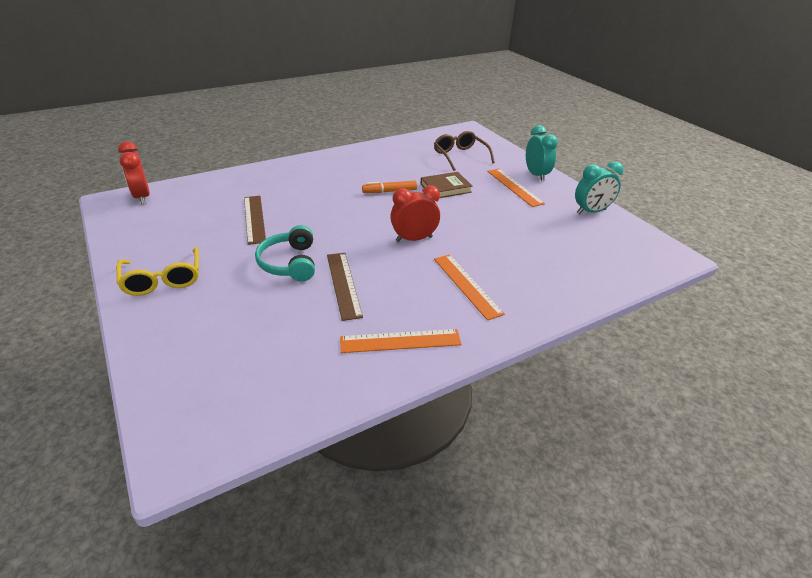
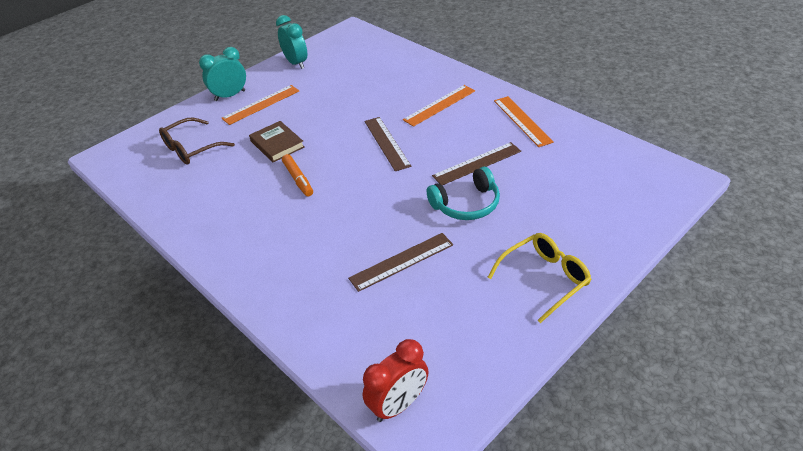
camera: 100 degrees left, 5 degrees up
(414, 239) = (387, 143): red clock -> brown ruler

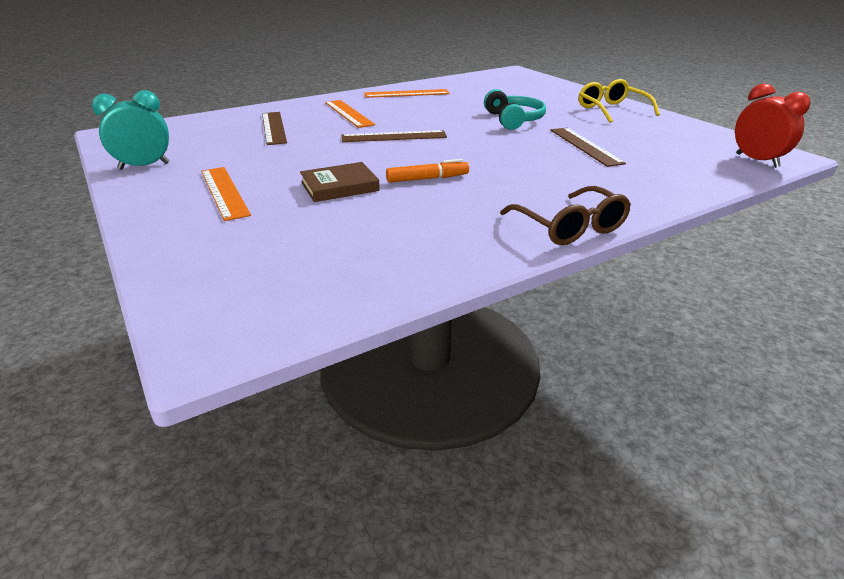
camera: 80 degrees left, 10 degrees down
(191, 149) = (285, 246): brown glasses -> brown glasses (570, 227)
(230, 96) = (162, 213): turquoise clock -> none
(477, 163) = (457, 111): brown ruler -> brown ruler (273, 128)

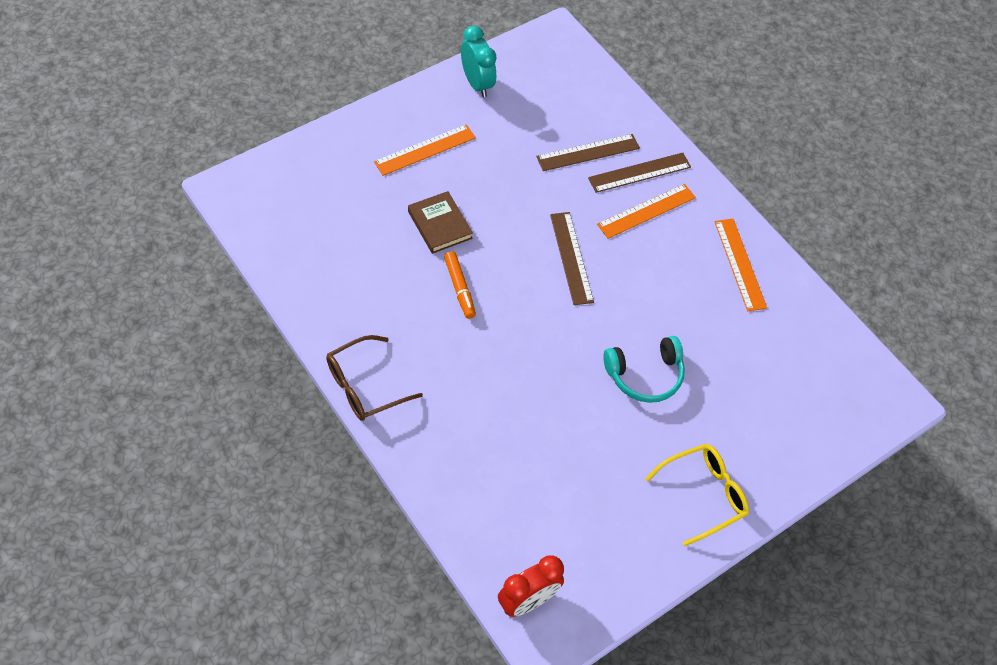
camera: 80 degrees right, 25 degrees up
(585, 146) = (559, 435): brown ruler -> brown ruler (639, 172)

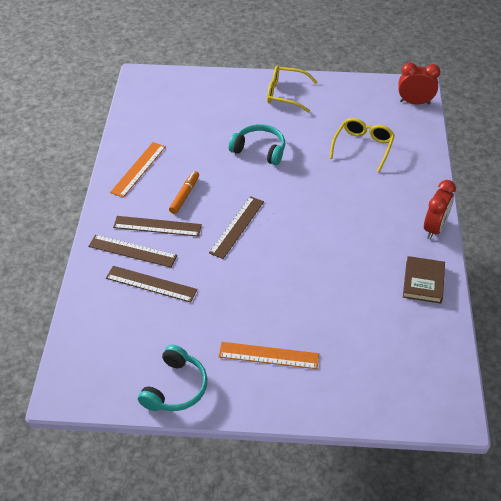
camera: 135 degrees left, 10 degrees down
(364, 386) = (434, 228): brown glasses -> red clock
(439, 225) = (306, 294): brown book -> brown book (423, 282)
(459, 288) = (327, 248): orange marker -> orange marker (184, 195)
(477, 83) = (175, 388): turquoise clock -> turquoise headphones
(532, 463) = (363, 147): none -> yellow glasses
(646, 211) = (157, 226): orange ruler -> brown ruler

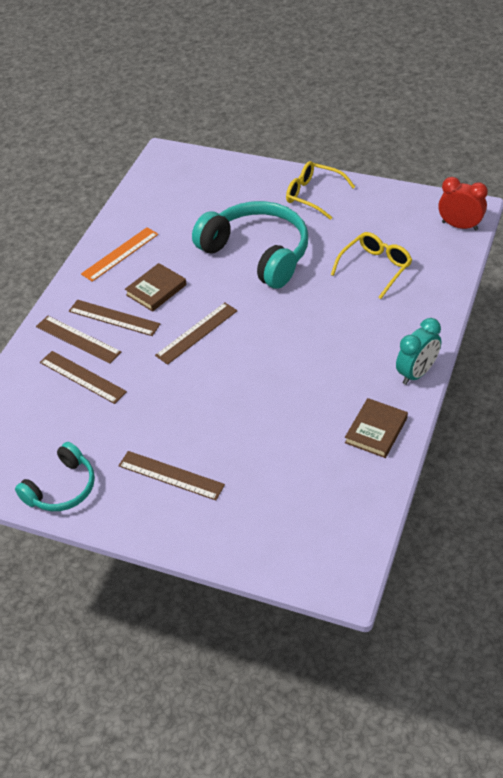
camera: 20 degrees right, 0 degrees up
(184, 195) = (156, 290): orange marker -> brown book
(259, 150) = (257, 253): turquoise headphones -> turquoise headphones, size x1.78
(268, 355) = (171, 475): orange ruler -> brown ruler
(434, 228) = (416, 373): red clock -> turquoise clock

